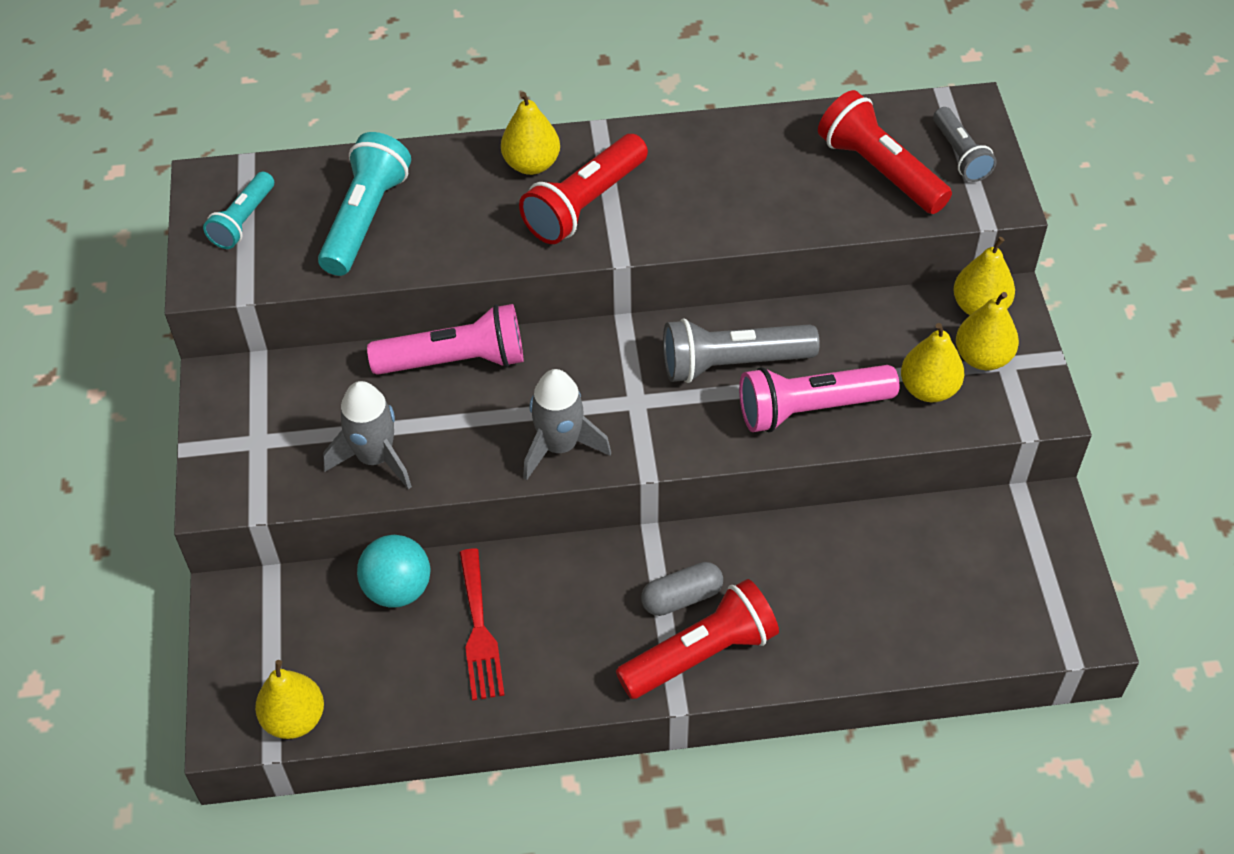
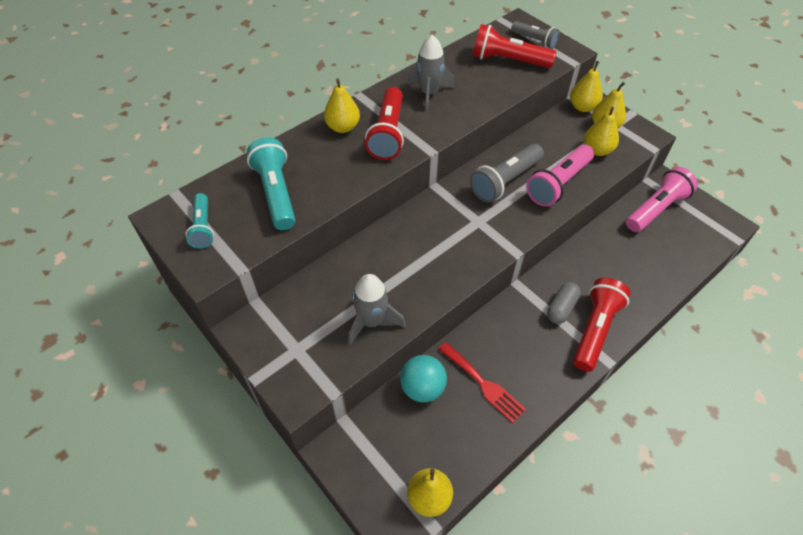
camera: 35 degrees left, 0 degrees up
(455, 361) = (370, 248): pink flashlight -> pink flashlight (656, 209)
(560, 446) = (462, 262): grey rocket -> grey rocket (429, 93)

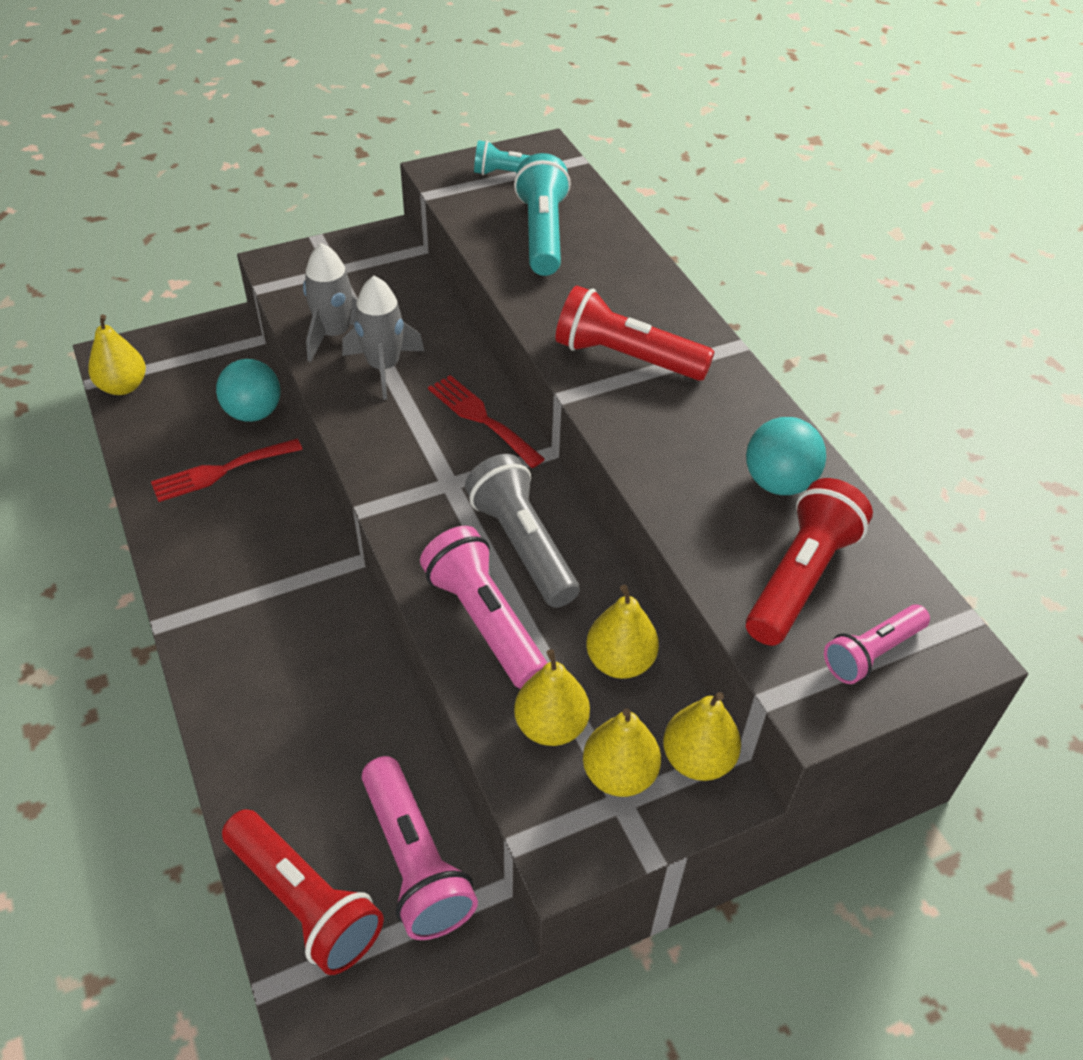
camera: 105 degrees right, 5 degrees down
(276, 193) = (543, 234): turquoise flashlight -> turquoise flashlight turned 90 degrees counterclockwise
(343, 127) = (659, 313): yellow pear -> yellow pear (620, 661)
(421, 221) = (481, 418): none -> red fork
(429, 93) = (719, 429): grey rocket -> grey rocket (384, 367)
(455, 72) = (778, 482): none -> turquoise ball
(534, 41) = (871, 653): grey flashlight -> pink flashlight
(561, 308) = (282, 602): grey capsule -> none
(595, 330) = (220, 630): red flashlight -> red flashlight (304, 902)

